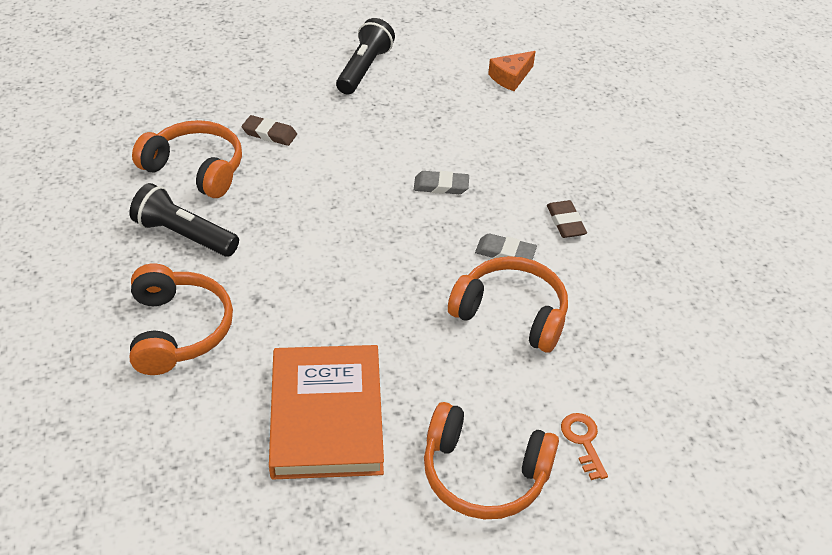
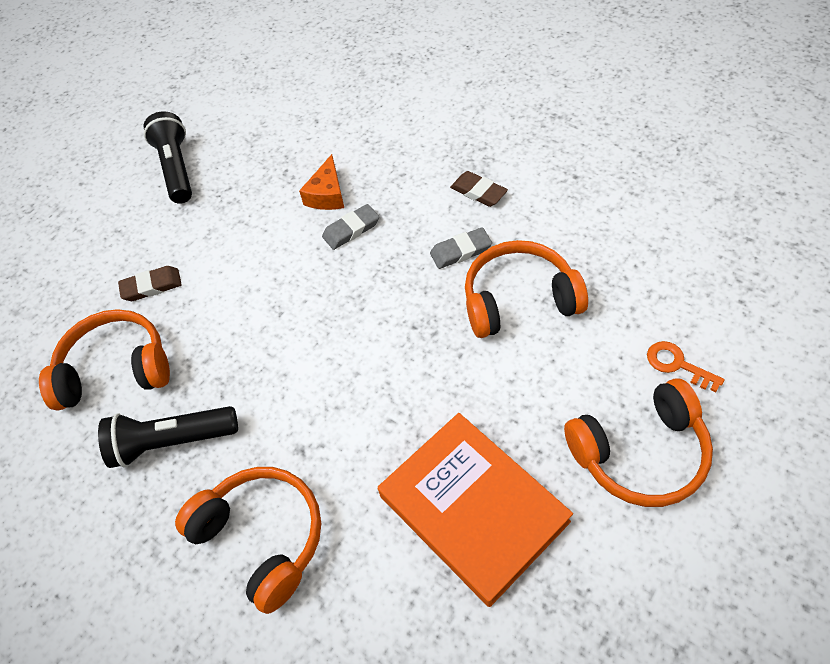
camera: 30 degrees left, 10 degrees up
(511, 77) = (309, 96): orange cheese -> orange cheese (327, 194)

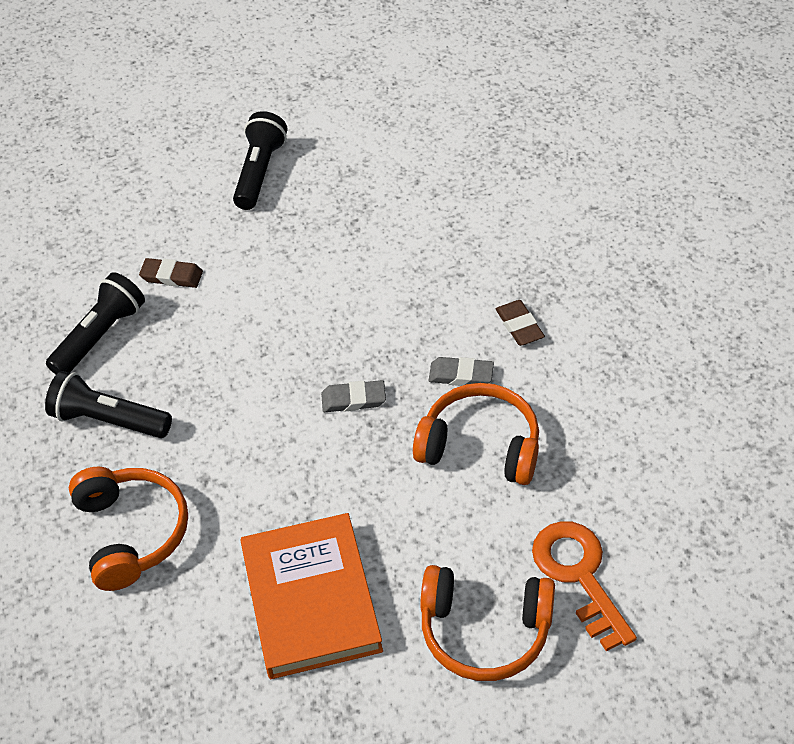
camera: 25 degrees right, 5 degrees down
(116, 369) = (100, 336): orange headphones -> black flashlight
(327, 194) = (377, 262): orange cheese -> none
(351, 229) = (376, 306): grey eraser -> grey eraser (353, 399)
(677, 365) = (579, 576): orange key -> orange key, size x1.84

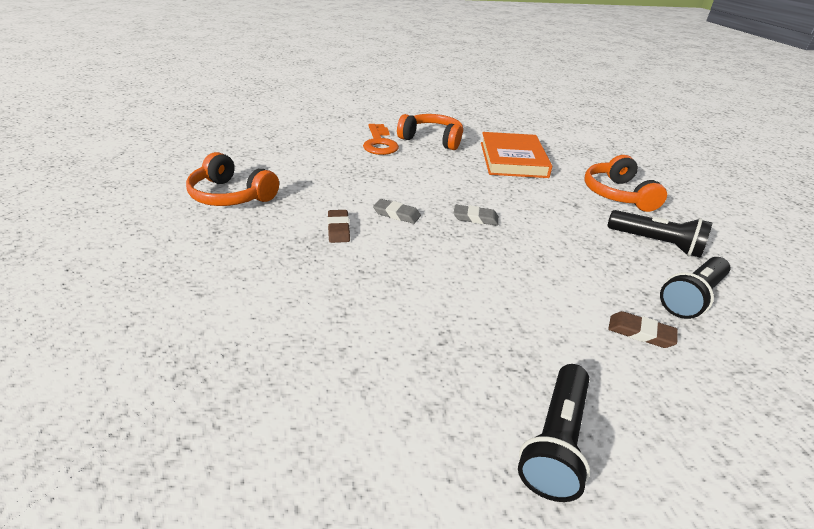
camera: 170 degrees left, 15 degrees down
(480, 446) = (402, 185): orange headphones -> orange headphones (231, 195)

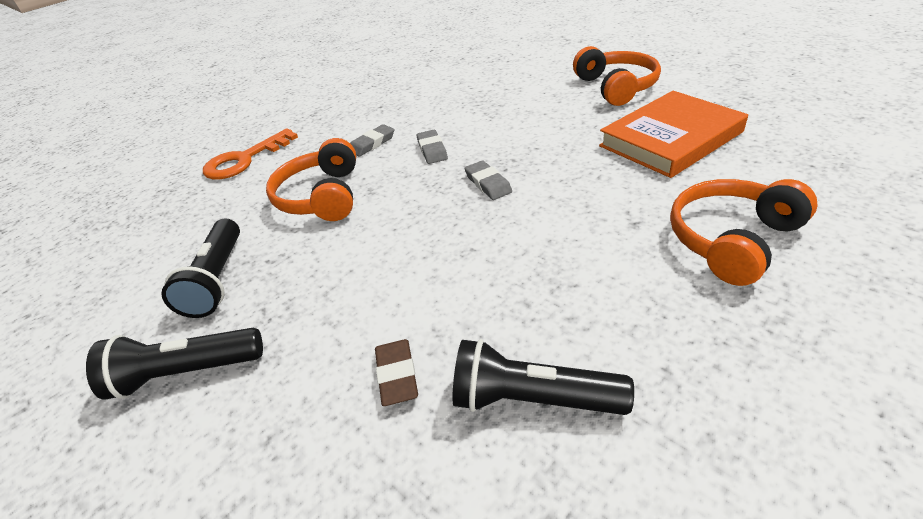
camera: 60 degrees right, 5 degrees up
(231, 195) = (361, 91): orange headphones -> orange headphones (322, 196)
(338, 229) = (372, 143): brown eraser -> grey eraser
(379, 143) = (551, 77): orange key -> orange key (245, 159)
(656, 243) = (638, 321): black flashlight -> black flashlight (217, 279)

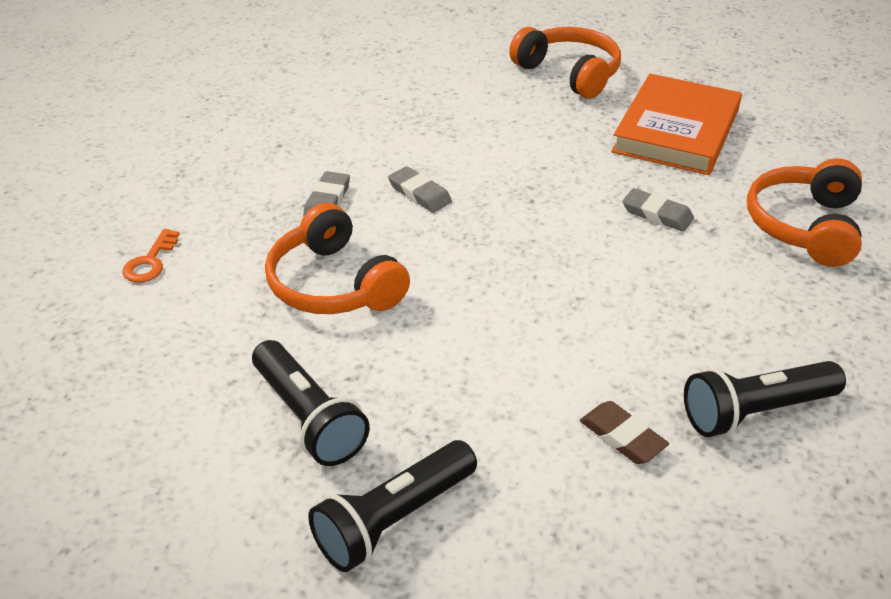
camera: 35 degrees left, 0 degrees up
(245, 159) = (150, 261): orange key -> orange key, size x0.54
(488, 183) = (529, 221): grey eraser -> grey eraser (657, 214)

